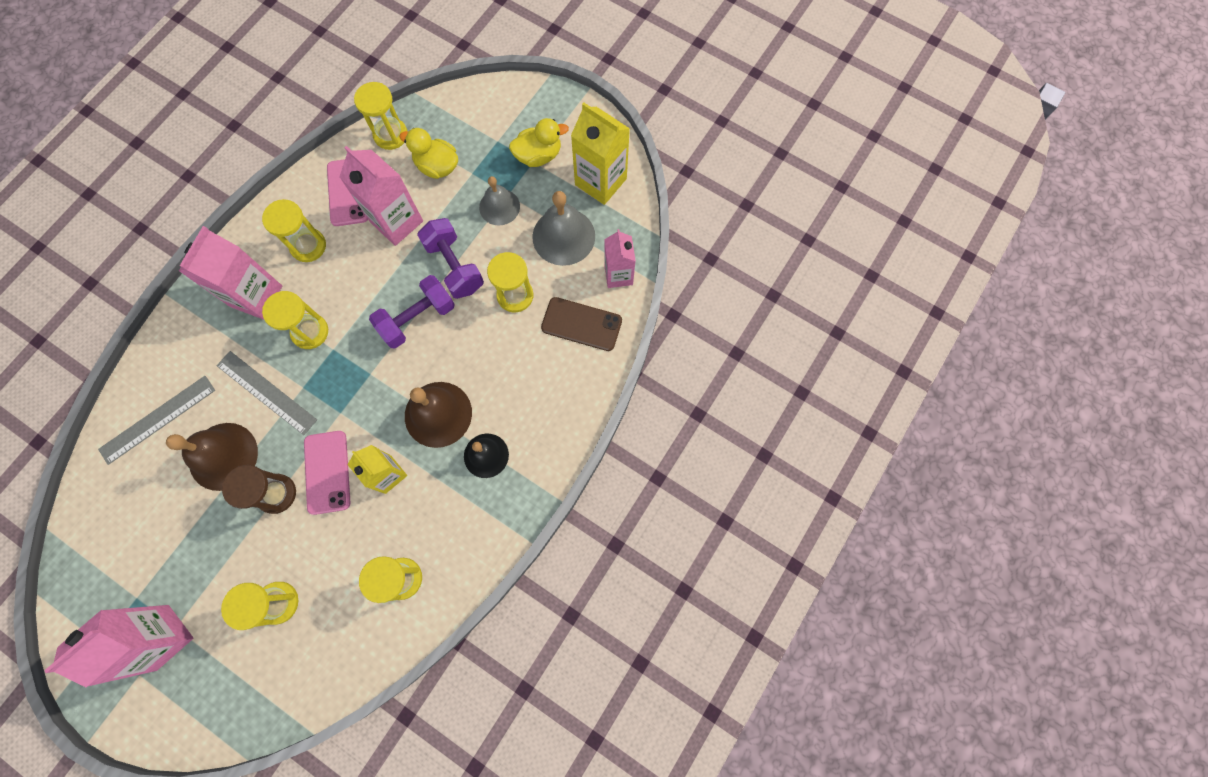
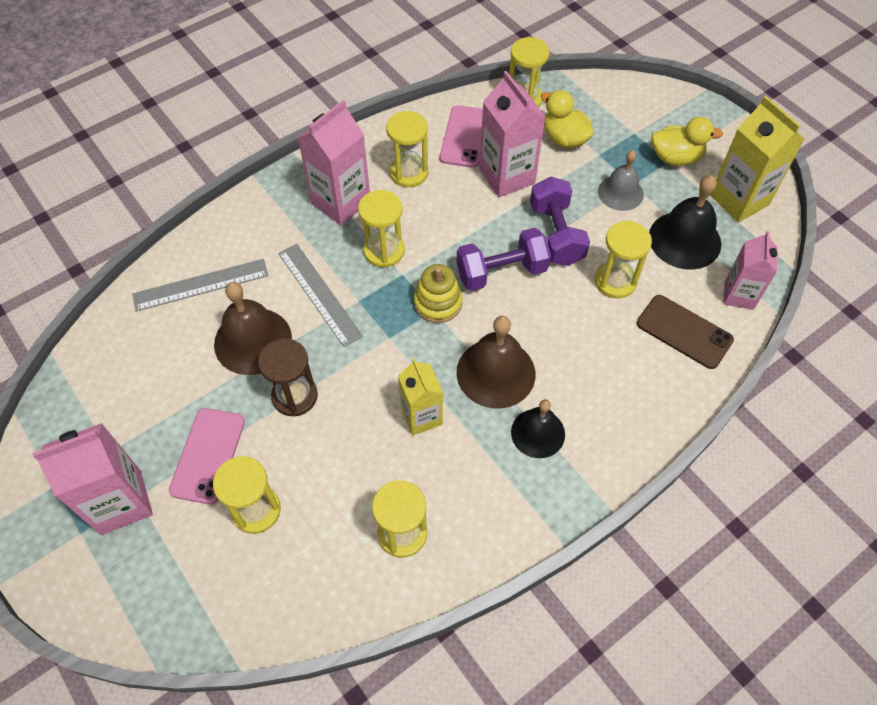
camera: 20 degrees right, 15 degrees down
(327, 472) = (356, 392): pink phone -> pink phone (208, 455)
(371, 366) = (438, 303): none -> yellow stacking toy
(563, 236) = (684, 240): grey bell -> black bell

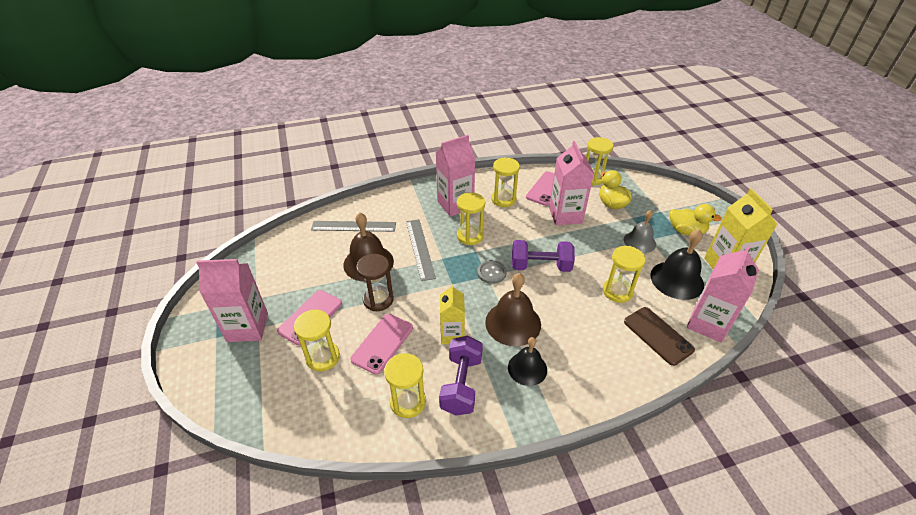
camera: 20 degrees right, 15 degrees down
(331, 461) = (382, 343): none -> pink phone
(438, 303) = (491, 272): yellow stacking toy -> grey button
(556, 234) = (586, 254): purple dumbbell -> purple dumbbell (461, 384)
(739, 295) = (707, 324): pink carton -> pink carton, size x1.52

